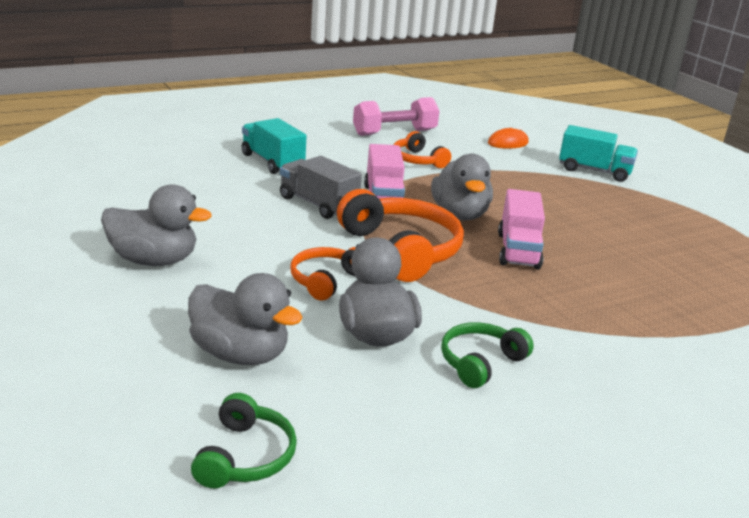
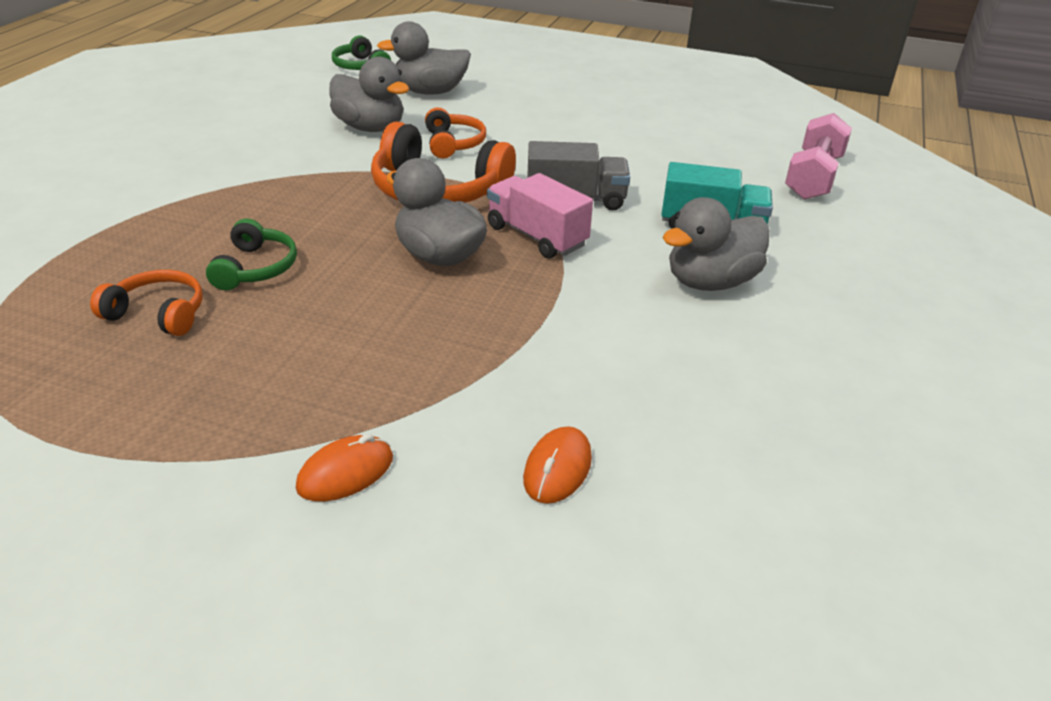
camera: 140 degrees right, 10 degrees up
(154, 260) = (577, 109): grey duck -> grey duck (710, 282)
(394, 133) = (726, 371): pink dumbbell -> pink dumbbell (813, 177)
(417, 160) = (603, 323): orange headphones -> orange headphones (158, 313)
(480, 362) = (283, 139): green headphones -> green headphones (256, 268)
(518, 251) = (334, 239): pink truck -> none
(594, 171) = (345, 473): turquoise truck -> orange mouse

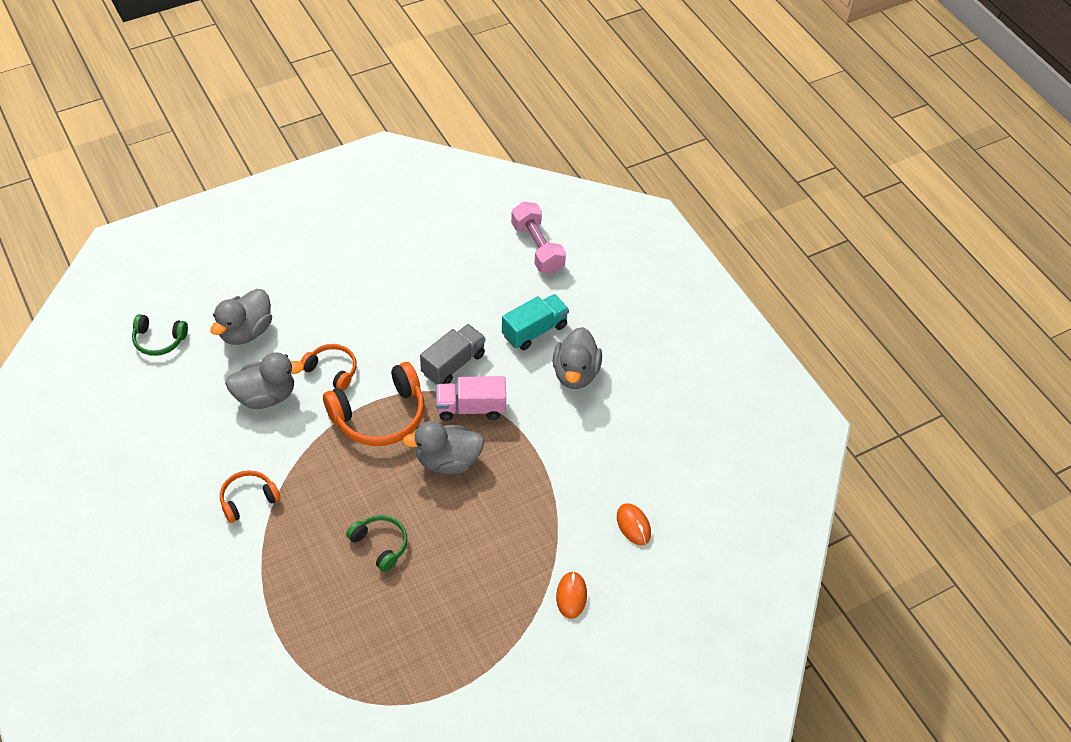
camera: 50 degrees left, 15 degrees up
(158, 313) = (384, 607): orange headphones -> orange headphones (248, 499)

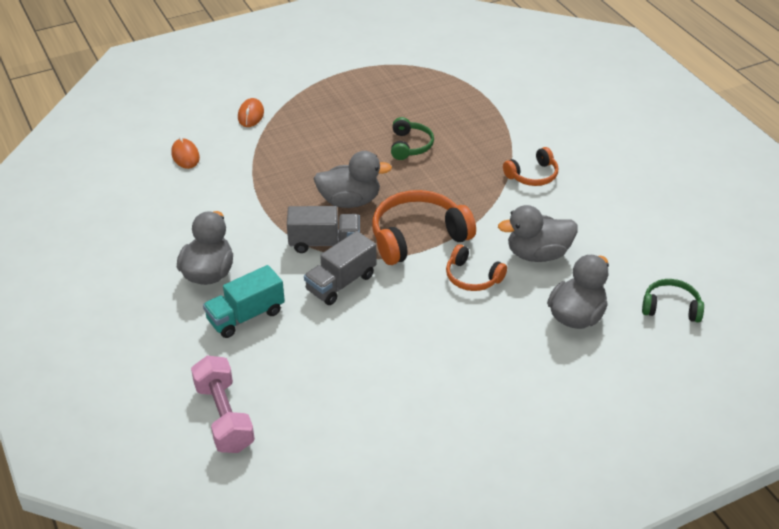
camera: 175 degrees left, 10 degrees down
(380, 544) = (410, 145): green headphones -> green headphones turned 135 degrees counterclockwise
(471, 408) = (324, 243): pink truck -> grey truck

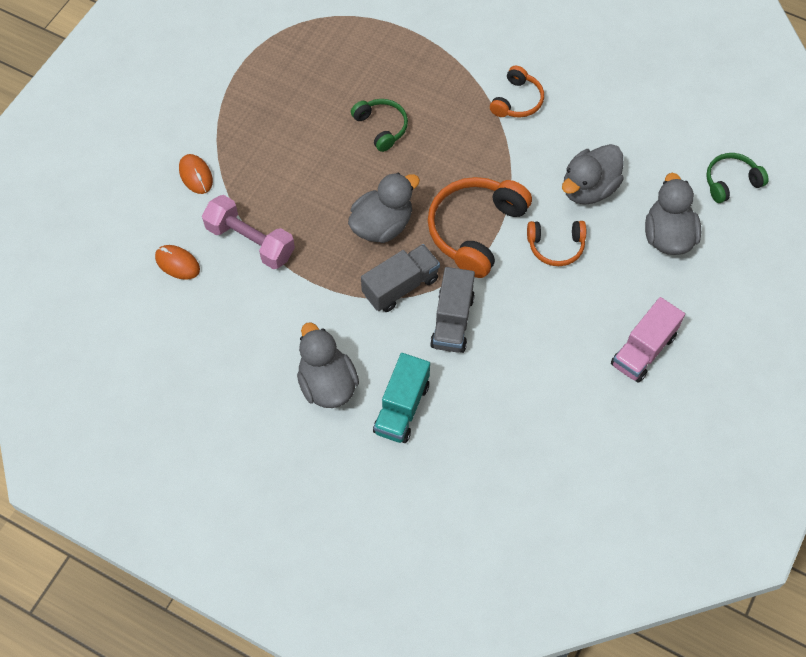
camera: 35 degrees left, 20 degrees up
(224, 417) = (475, 518): pink dumbbell -> pink dumbbell (250, 241)
(478, 381) = (643, 350): none -> pink truck

